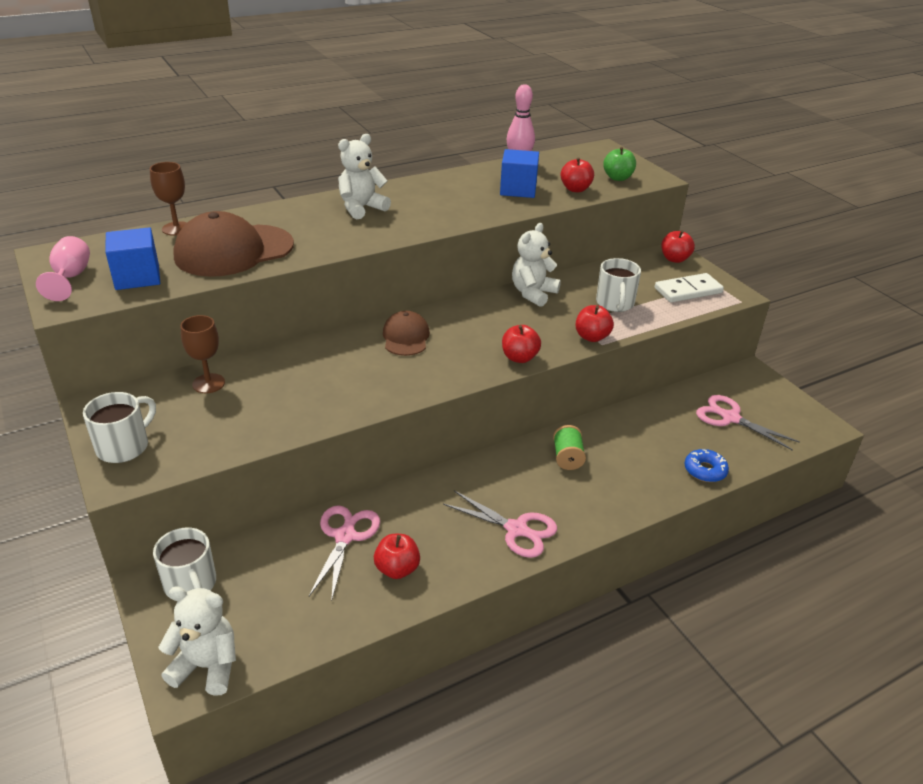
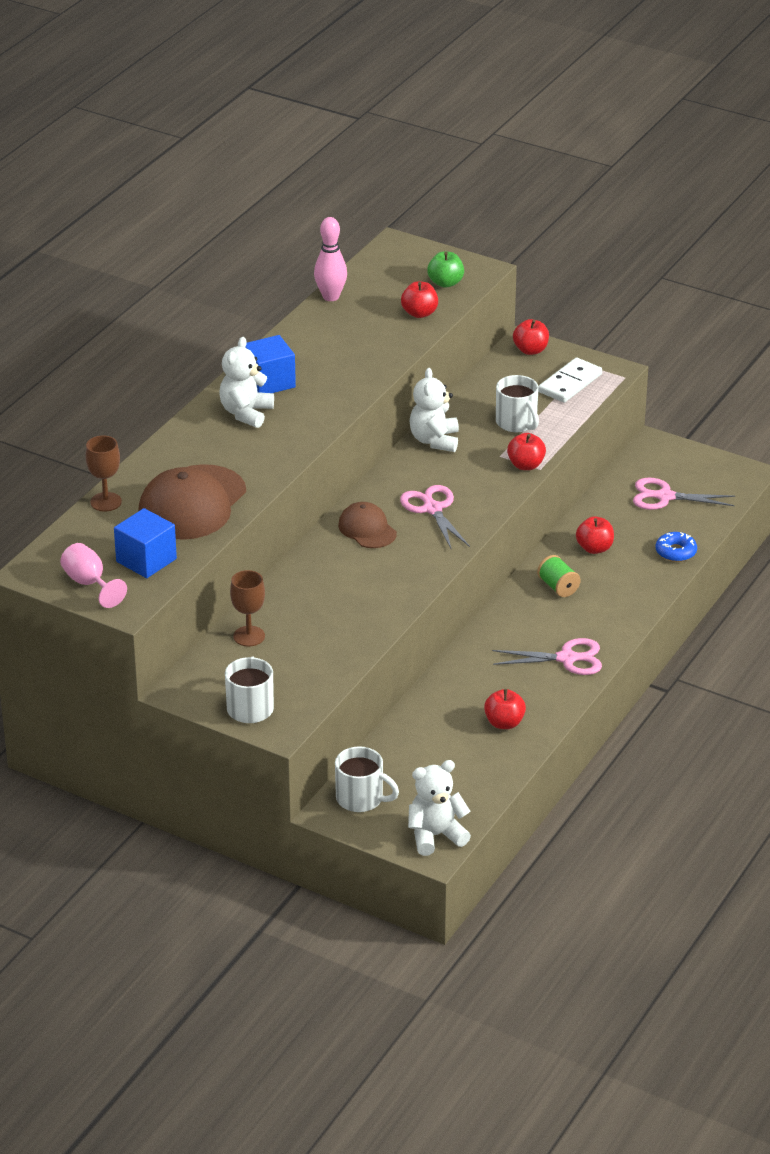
camera: 30 degrees left, 0 degrees up
(345, 536) = (440, 719): pink scissors -> pink scissors (432, 509)
(518, 189) = (366, 334): blue cube -> blue cube (269, 382)
(519, 358) = (483, 509): red apple -> red apple (594, 548)

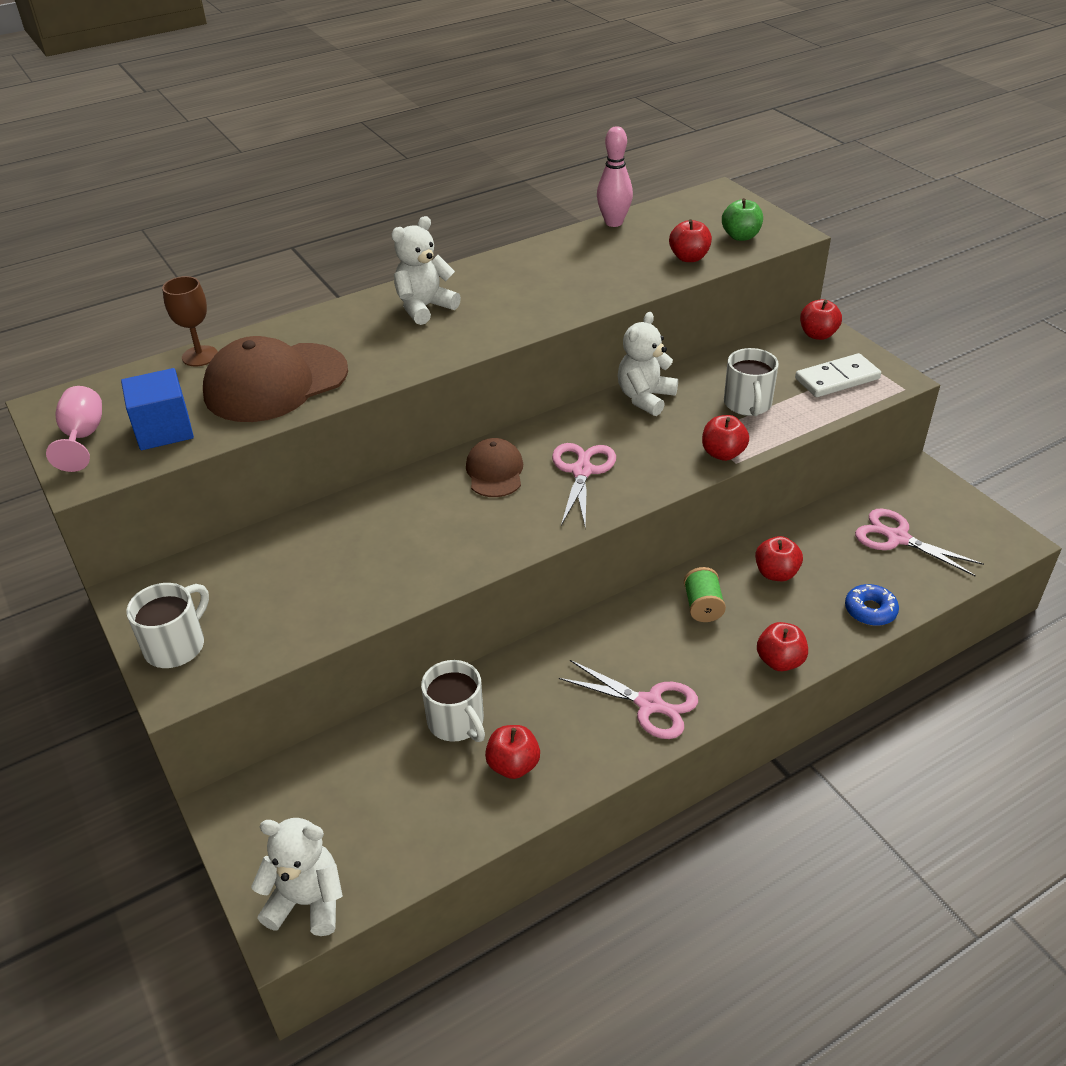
camera: 30 degrees right, 5 degrees up
(249, 636) = (263, 553): brown goblet -> none
(269, 382) = (478, 284): blue cube -> none
(361, 799) = (273, 803): white mug -> white mug (457, 722)
(635, 604) = (779, 661): none -> red apple

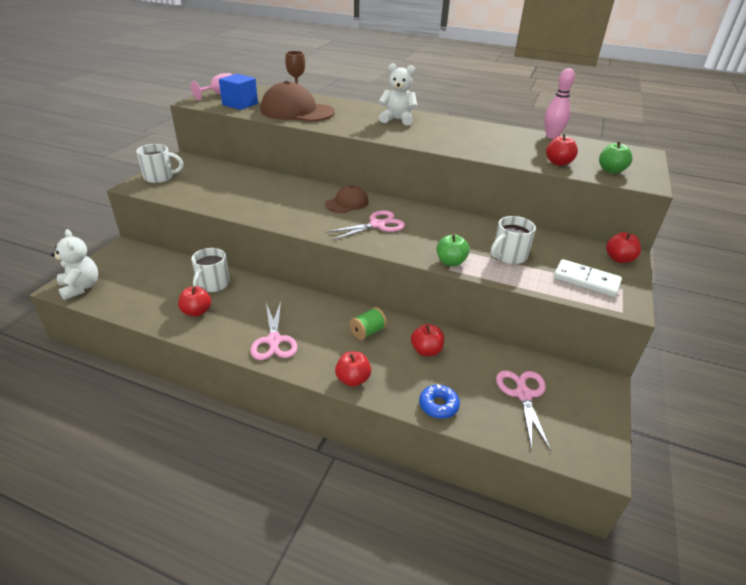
camera: 50 degrees right, 5 degrees down
(645, 398) = (464, 222): white teddy bear -> none
(723, 453) = (450, 262): red apple -> green apple

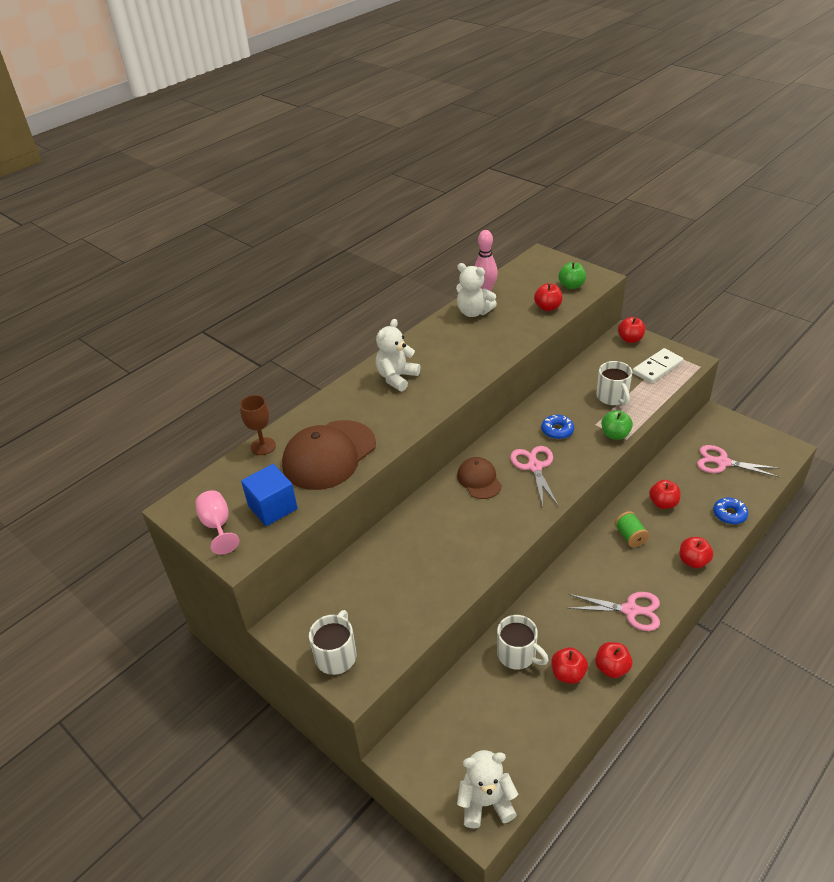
camera: 65 degrees left, 5 degrees up
(205, 335) = (611, 668): none -> red apple
(433, 231) = (557, 430): none -> blue donut
(513, 135) = (474, 312): none -> white teddy bear

